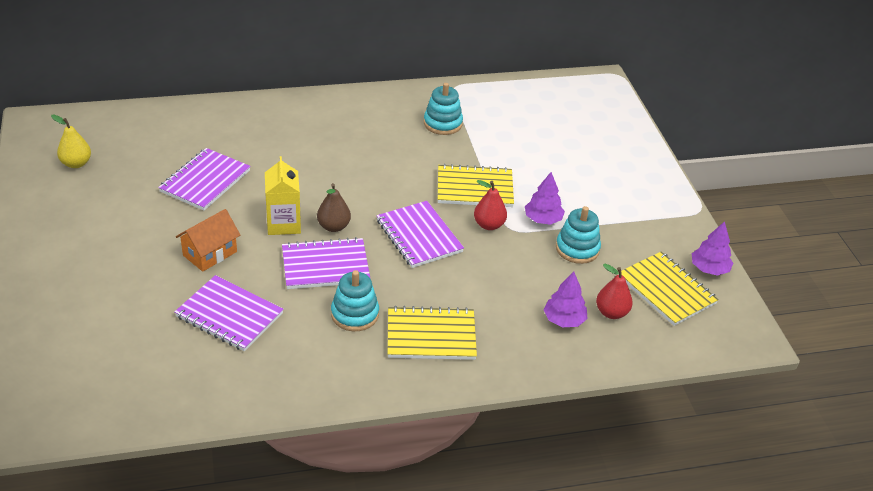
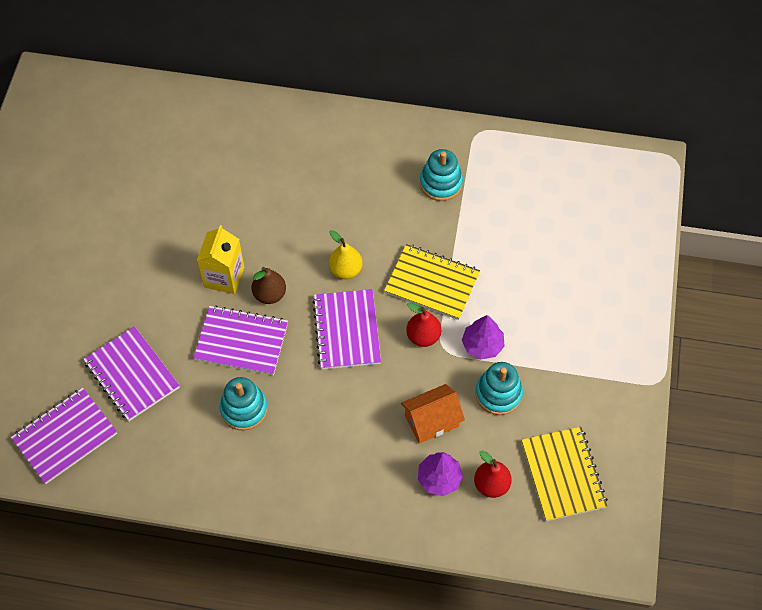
camera: 25 degrees right, 20 degrees up
(76, 163) = (62, 145): yellow pear -> yellow pear (345, 270)
(205, 181) = (172, 200): purple notebook -> purple notebook (65, 436)
(210, 253) = (142, 295): orange house -> orange house (431, 421)
(431, 335) = (303, 456): yellow notebook -> none
(709, 269) = (624, 461): purple tree -> none

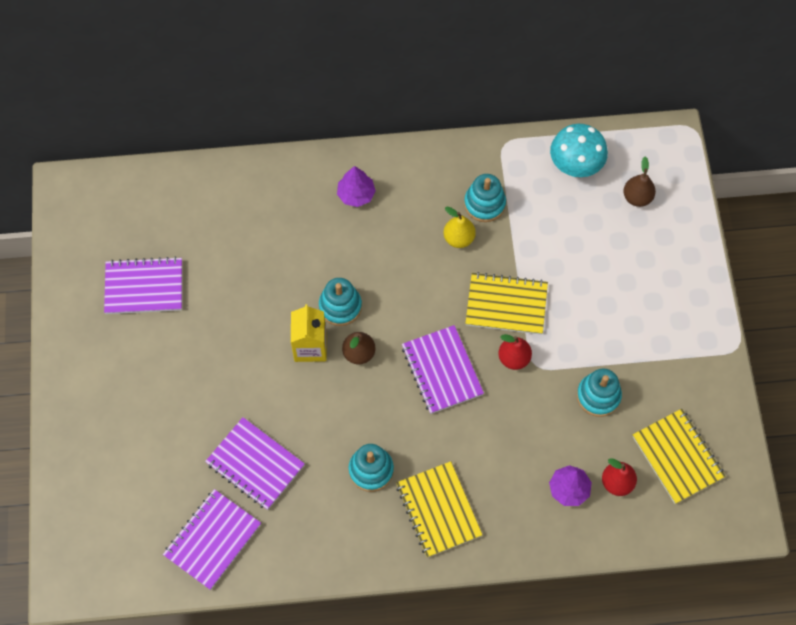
camera: 15 degrees left, 5 degrees up
(241, 342) = (347, 406): purple notebook -> purple notebook (144, 287)
(266, 246) = (340, 306): none -> turquoise stacking toy
(298, 465) = (438, 510): none -> yellow notebook
(345, 270) = (422, 311): yellow pear -> yellow pear (458, 238)
(431, 421) = (546, 437): orange house -> none
(482, 345) = (570, 353): purple tree -> purple tree (356, 194)
(544, 167) = (575, 165): none -> turquoise mushroom
(597, 212) = (637, 197): none -> brown pear

